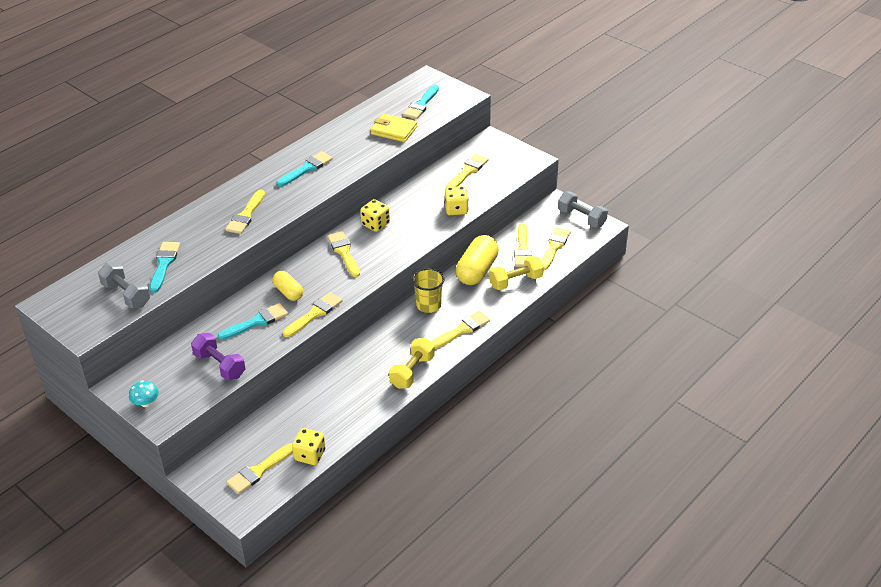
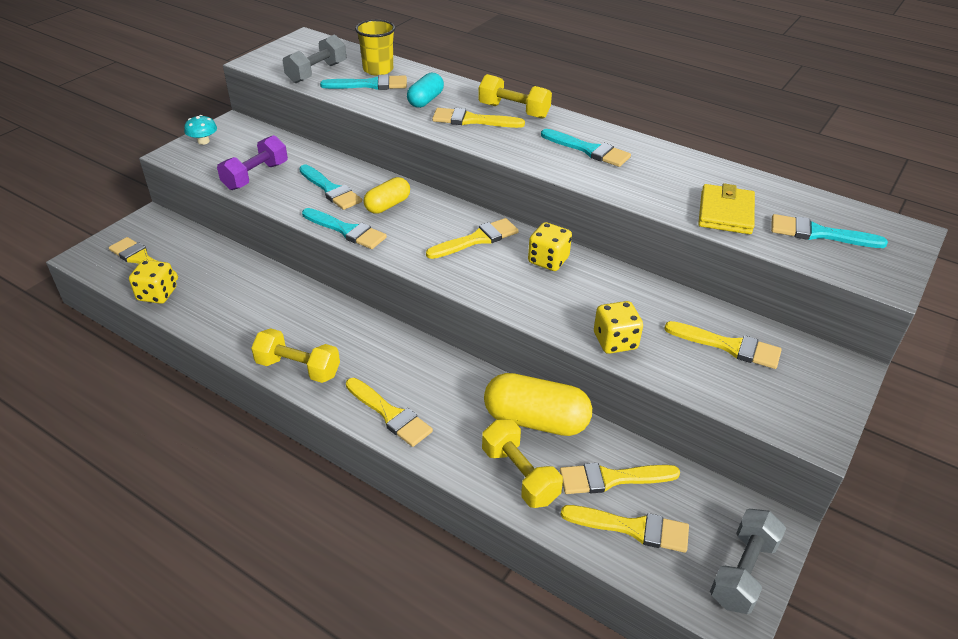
camera: 80 degrees right, 0 degrees up
(205, 236) = (425, 100): none -> turquoise capsule
(239, 194) = (514, 111): none -> yellow dumbbell
(314, 314) = (346, 230): yellow brush -> turquoise brush
(428, 305) = (442, 371): yellow cup -> yellow cup (378, 70)

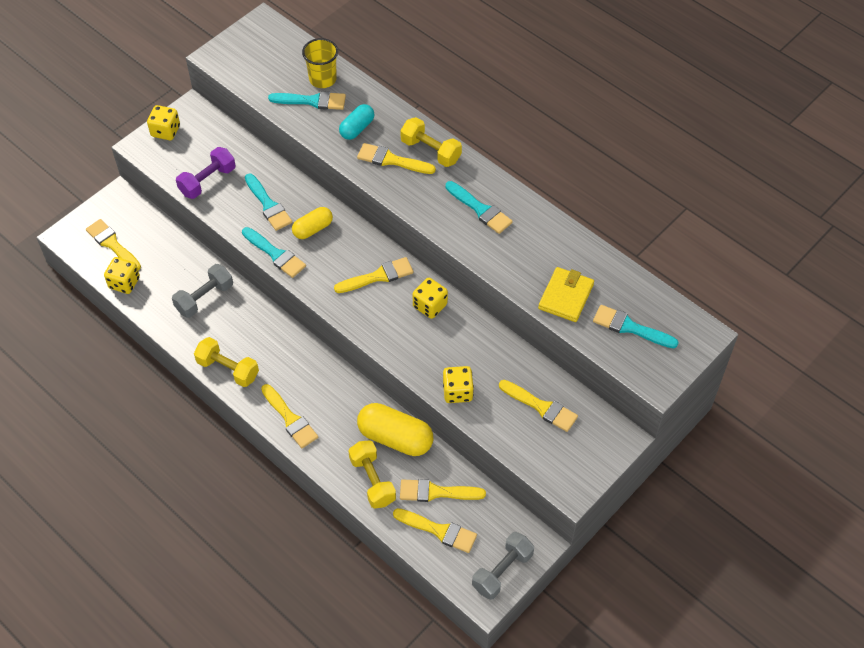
camera: 10 degrees right, 15 degrees up
(203, 141) = (165, 131): turquoise mushroom -> yellow dice
(317, 73) = (267, 78): grey dumbbell -> grey dumbbell (204, 298)

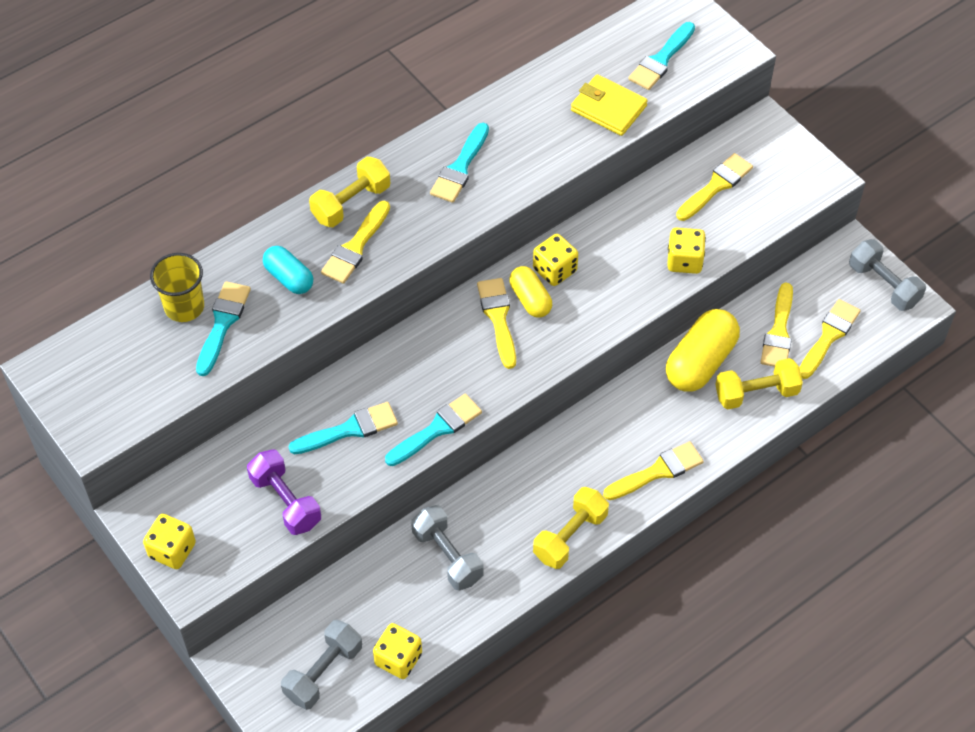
camera: 80 degrees left, 0 degrees up
(112, 244) = (323, 672): yellow brush -> grey dumbbell
(313, 229) = (404, 381): yellow capsule -> yellow capsule (530, 299)
(480, 209) = (460, 167): turquoise brush -> turquoise brush turned 150 degrees clockwise

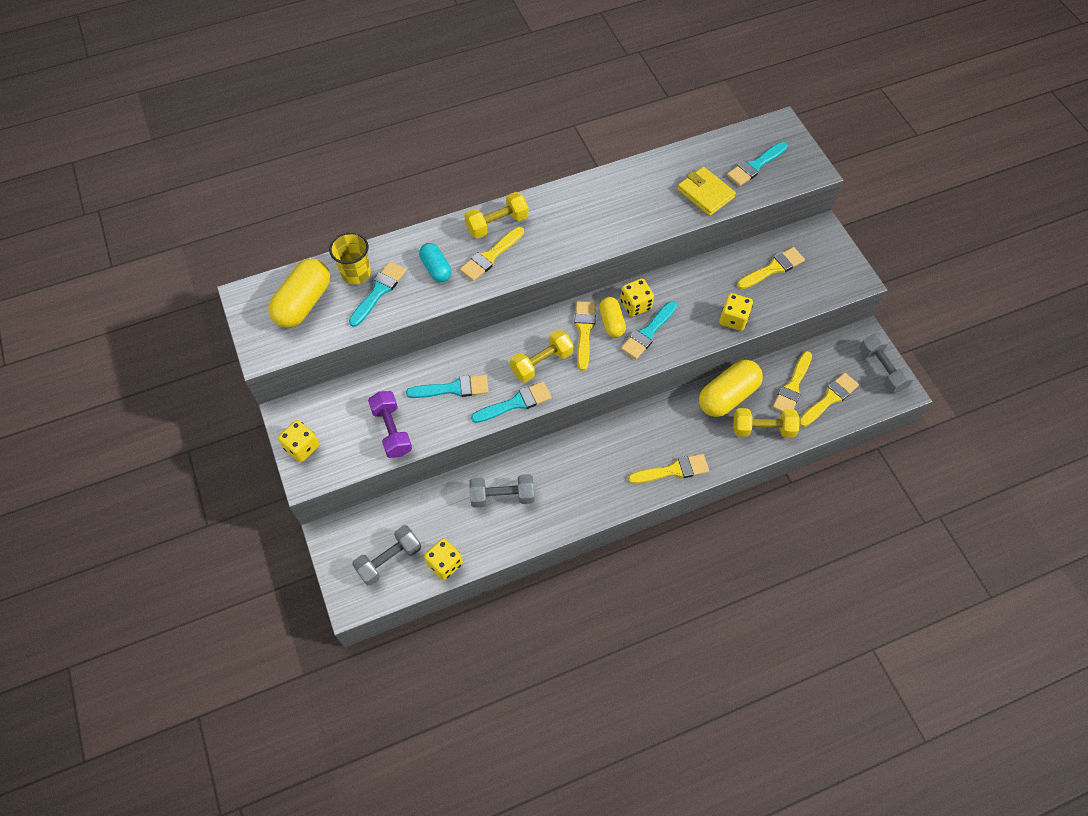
camera: 15 degrees right, 5 degrees up
(126, 360) = (303, 303): none -> yellow capsule
(447, 556) = (502, 496): grey dumbbell -> grey dumbbell turned 75 degrees counterclockwise
(460, 167) = (583, 214): turquoise brush -> turquoise brush (648, 332)
(570, 536) = (595, 503): yellow dumbbell -> yellow dumbbell (541, 363)

